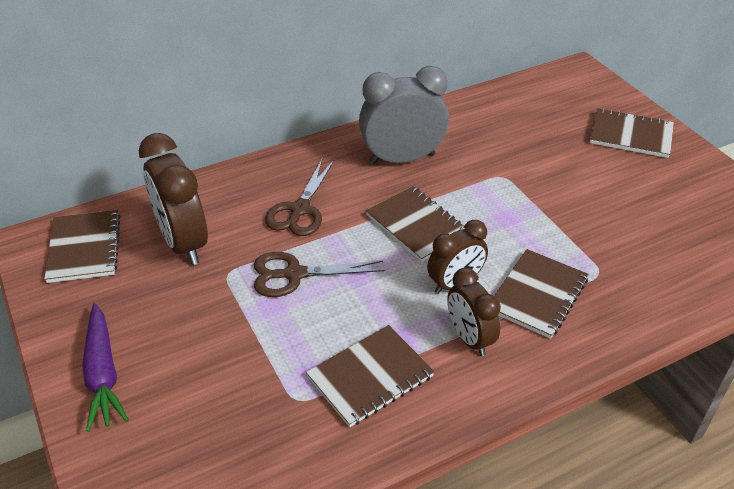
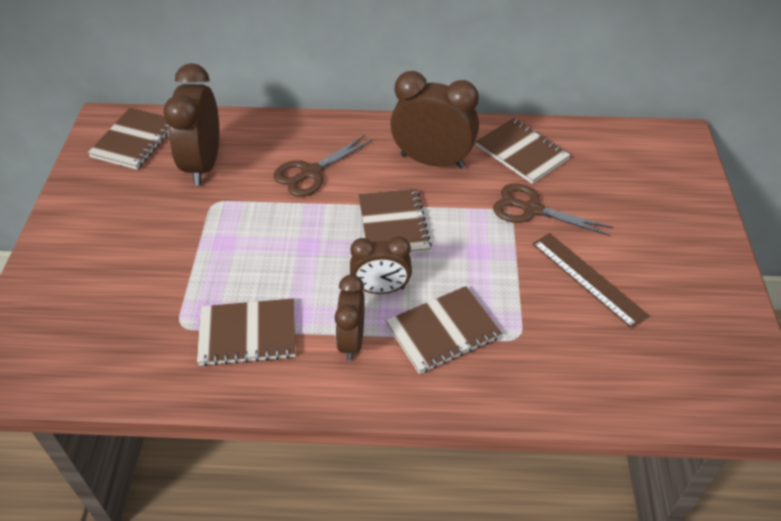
camera: 30 degrees right, 5 degrees up
(103, 374) = (72, 241): purple carrot -> none
(294, 274) = (262, 225): brown scissors -> brown scissors (531, 209)
(402, 159) = (432, 161): grey clock -> brown clock
(610, 204) = (588, 279): none -> brown ruler
(631, 135) = (674, 221): brown notebook -> brown notebook (522, 152)

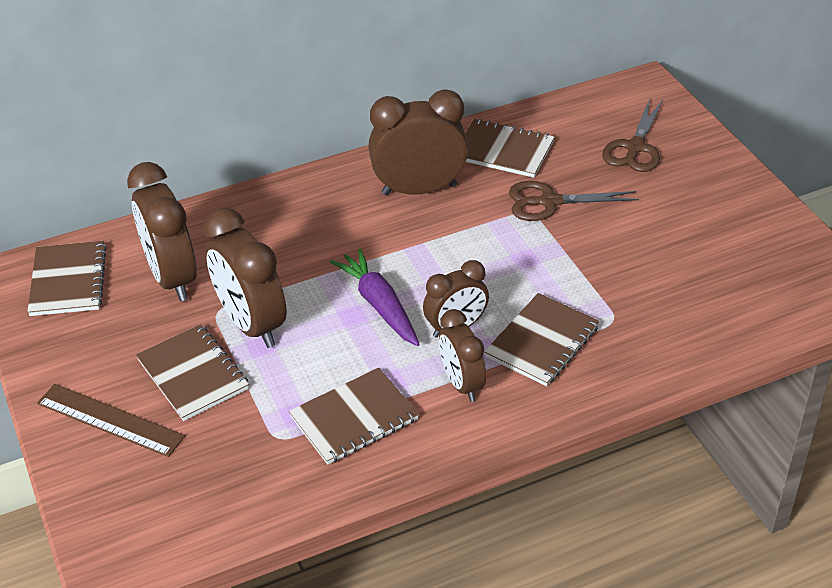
camera: 25 degrees left, 5 degrees down
(230, 223) = (252, 324): none -> brown clock
(311, 173) = (300, 245): brown scissors -> brown scissors (635, 147)
(335, 245) = (379, 305): none -> purple carrot
(393, 225) = (425, 264): brown notebook -> brown notebook (193, 374)
(588, 279) = (643, 246): brown ruler -> brown ruler (110, 419)

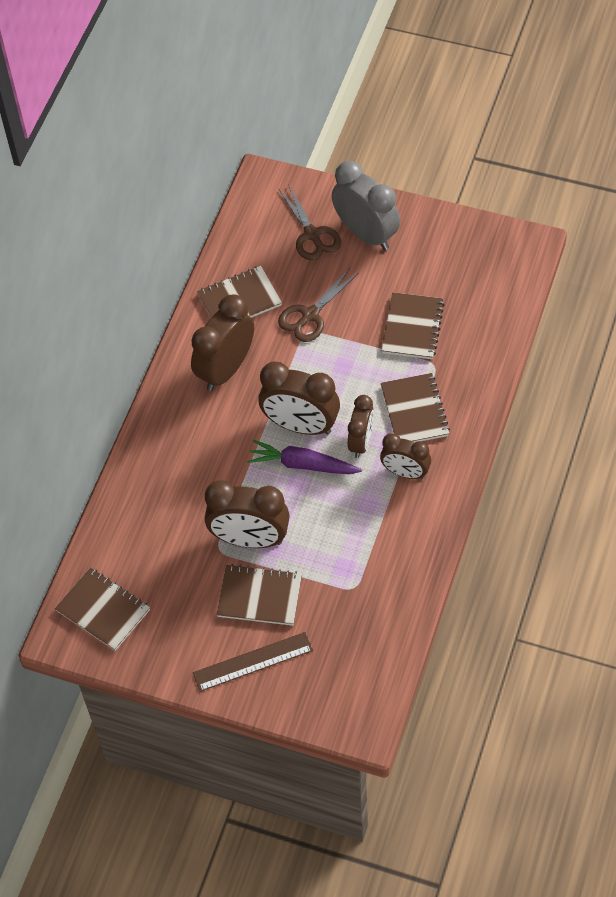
camera: 45 degrees left, 15 degrees up
(172, 278) = (162, 553): brown clock -> brown clock (300, 425)
(354, 418) = (377, 541): brown notebook -> brown notebook (412, 327)
(688, 178) = (366, 234): none -> grey clock

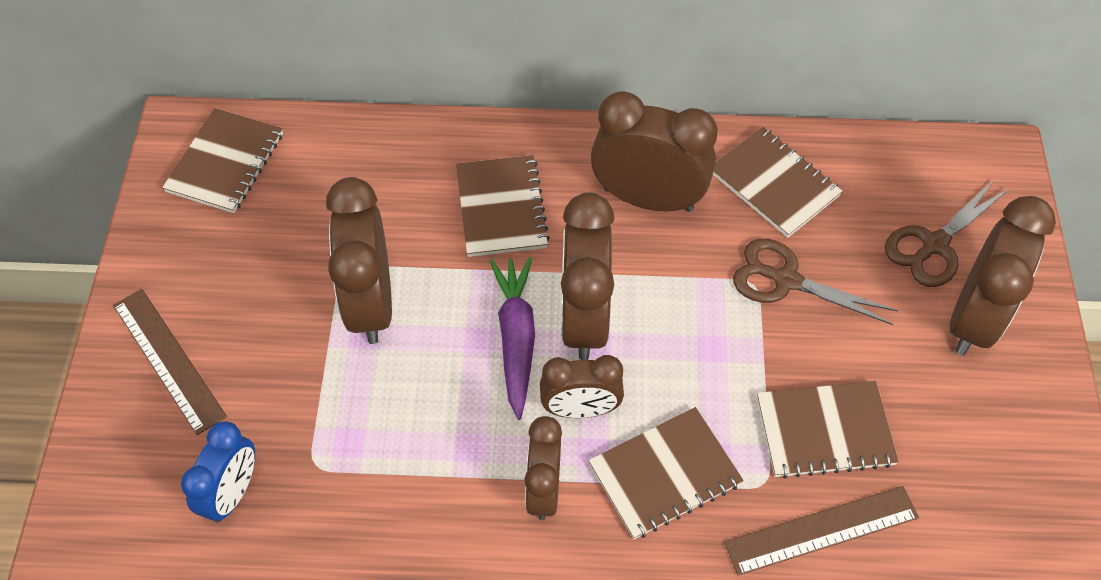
camera: 70 degrees right, 0 degrees up
(259, 596) = (278, 340): brown notebook -> brown notebook (501, 208)
(358, 635) = (233, 493): none -> blue clock
(366, 234) = (973, 318): grey clock -> brown clock
(468, 347) = (821, 529): none -> brown ruler

